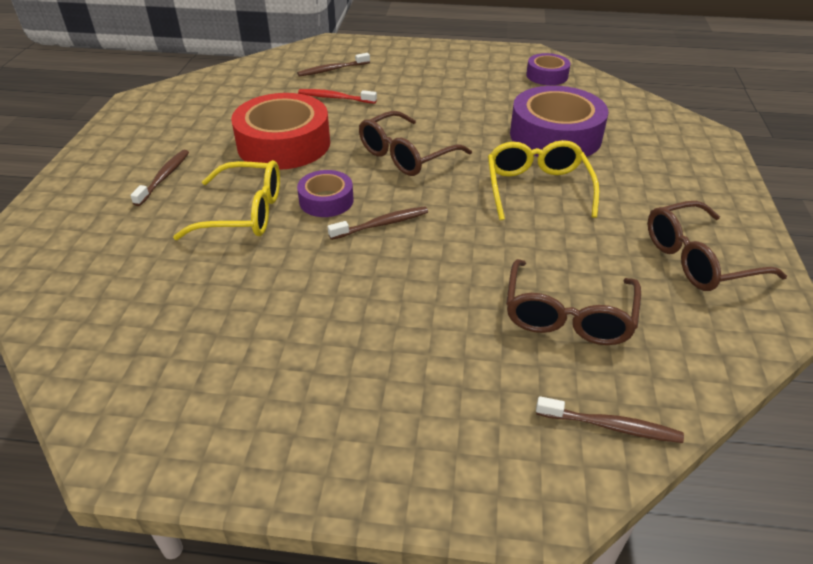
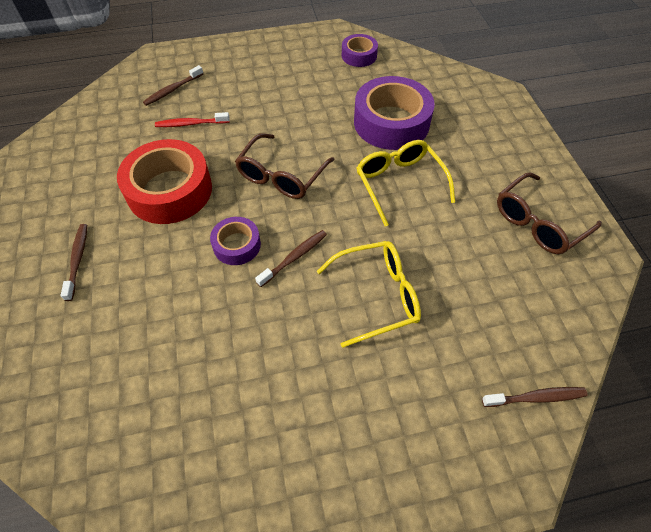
camera: 20 degrees left, 15 degrees up
(245, 213) = (173, 280): yellow glasses -> yellow glasses (377, 296)
(568, 316) = (470, 306): brown glasses -> none

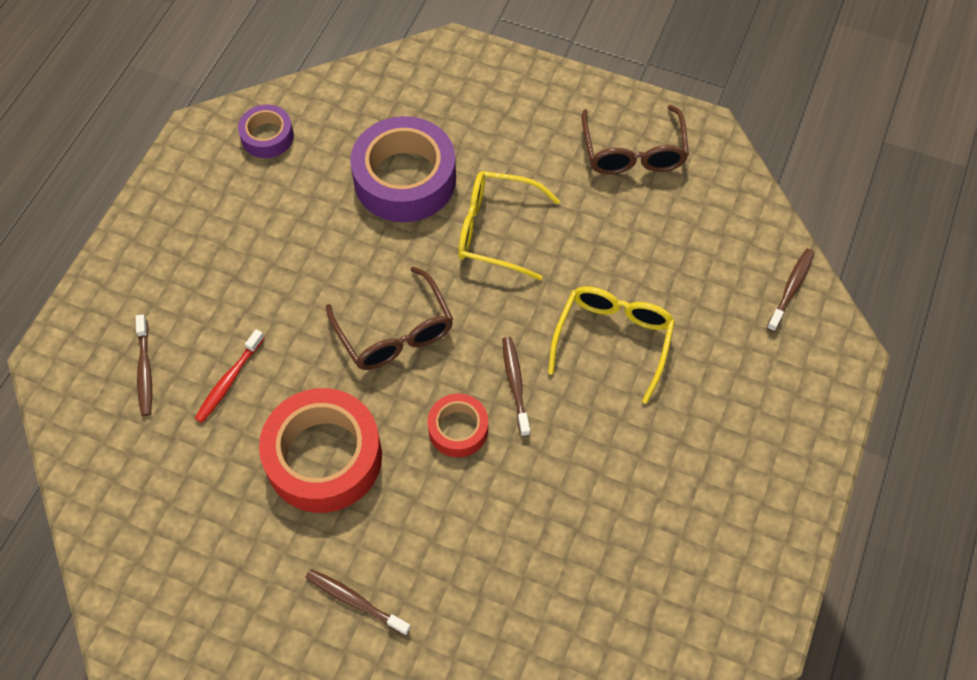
camera: 55 degrees left, 5 degrees up
(237, 245) = (458, 429): purple tape -> red tape

